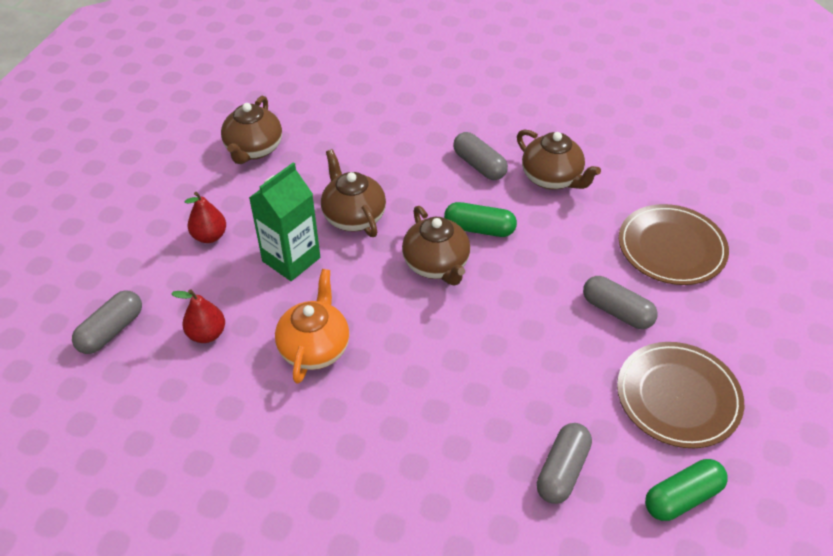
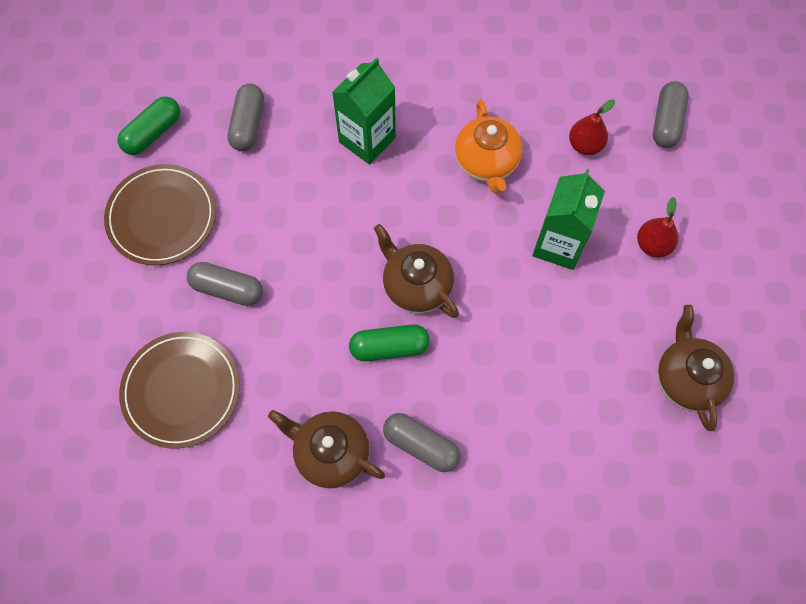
camera: 160 degrees right, 20 degrees up
(353, 216) = (526, 319): brown teapot -> none
(429, 409) = (367, 140): none -> green carton

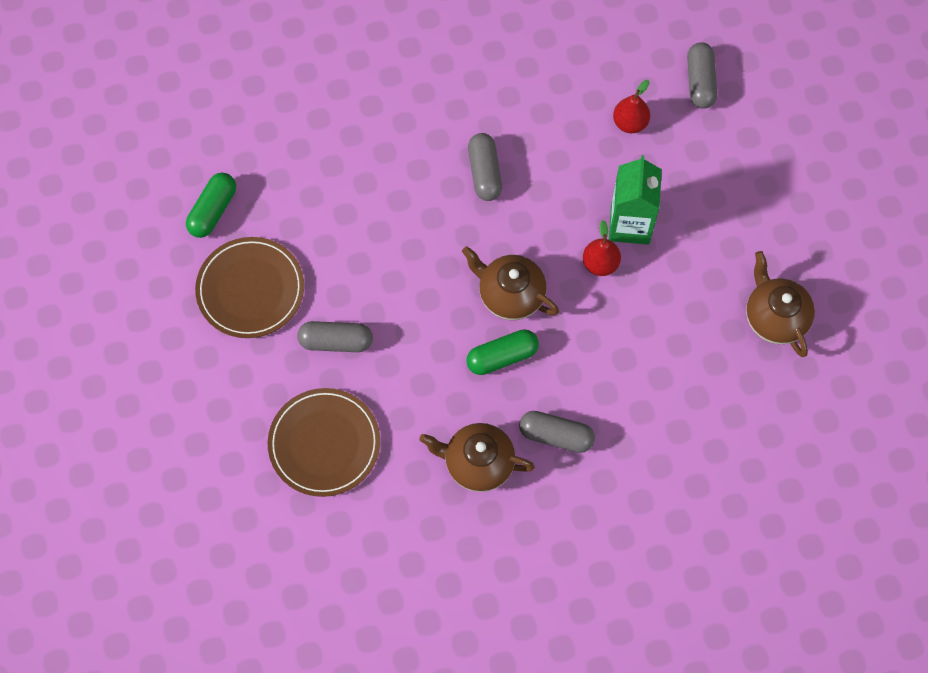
camera: 15 degrees left, 0 degrees up
(248, 124) = (303, 180): grey capsule -> grey capsule (485, 173)
(367, 140) = (422, 167): green carton -> none
(486, 162) = (542, 162): orange teapot -> none
(652, 245) = (716, 203): red pear -> red pear (600, 264)

